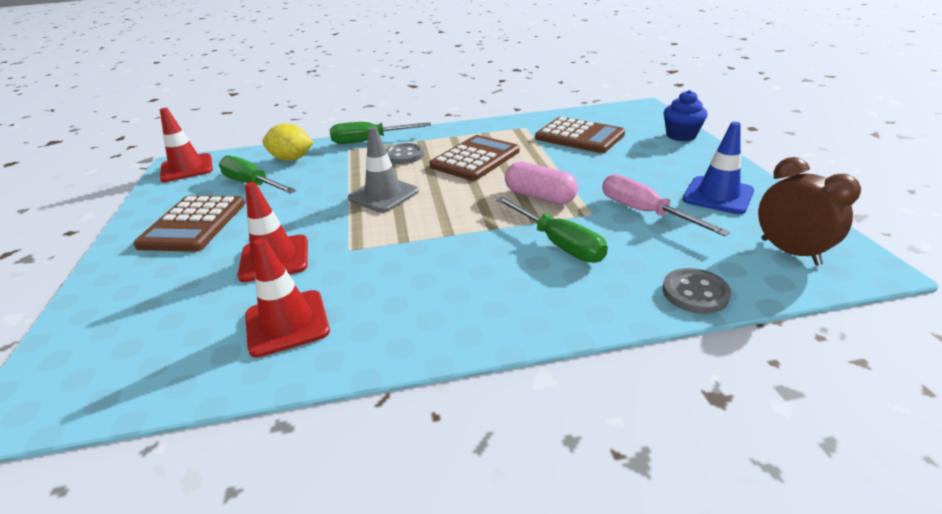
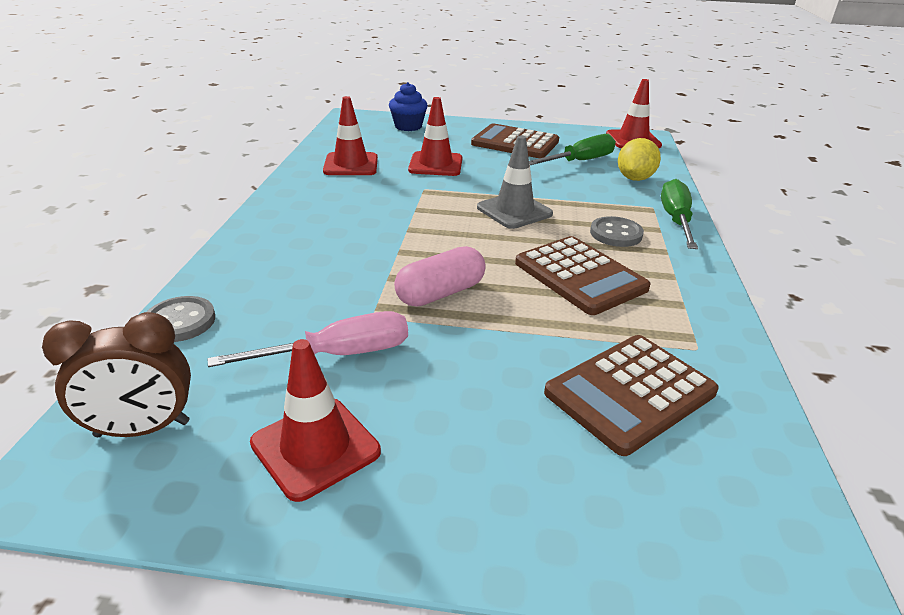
camera: 105 degrees right, 0 degrees up
(558, 243) = (335, 277): green screwdriver -> none
(681, 135) = (582, 547): blue cupcake -> blue cupcake (408, 126)
(718, 195) = (315, 447): blue traffic cone -> red traffic cone

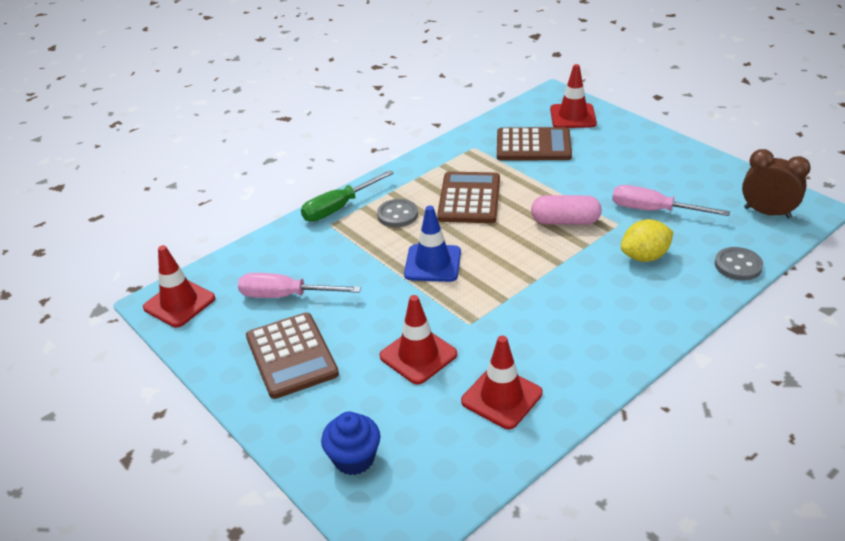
camera: 135 degrees left, 5 degrees up
(315, 447) = (689, 178): red traffic cone -> red traffic cone (573, 116)
(514, 211) = (432, 263): grey traffic cone -> blue traffic cone
(580, 161) = (285, 296): green screwdriver -> pink screwdriver
(634, 178) = (285, 254): yellow lemon -> yellow lemon (644, 256)

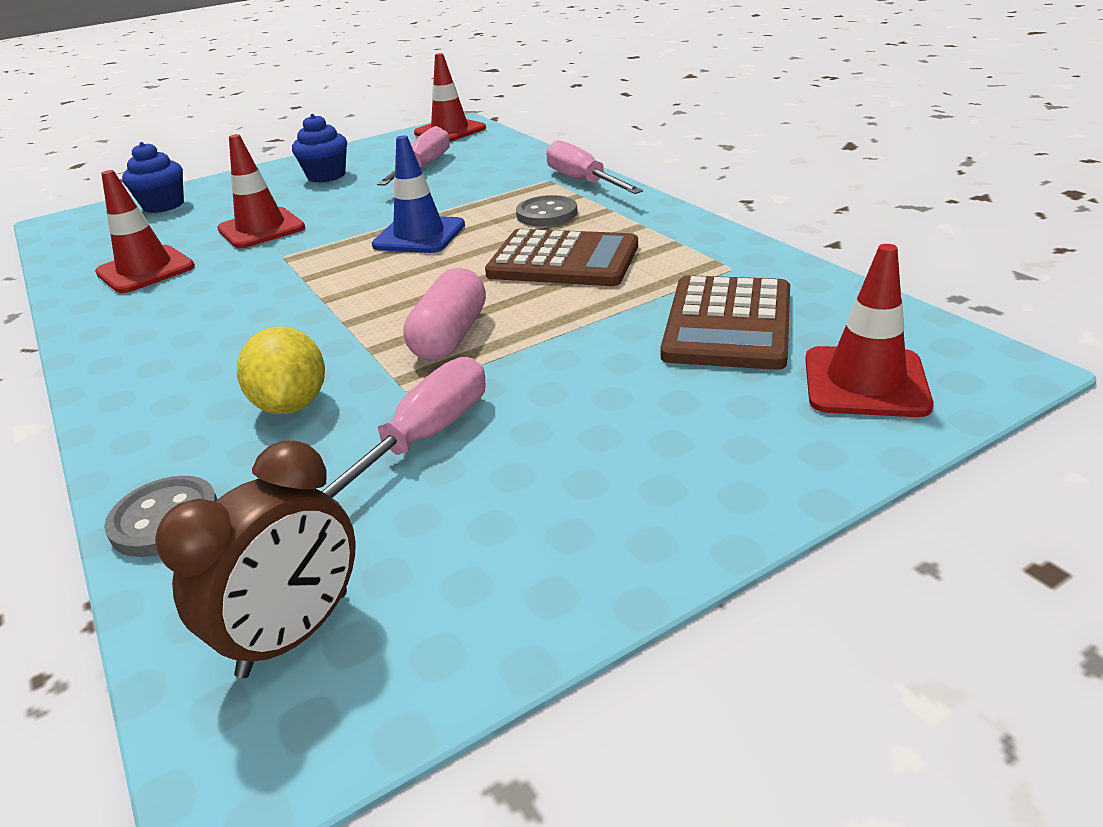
camera: 100 degrees right, 5 degrees down
(291, 356) = (326, 176): brown calculator -> blue cupcake
(339, 208) = (583, 182): green screwdriver -> pink screwdriver

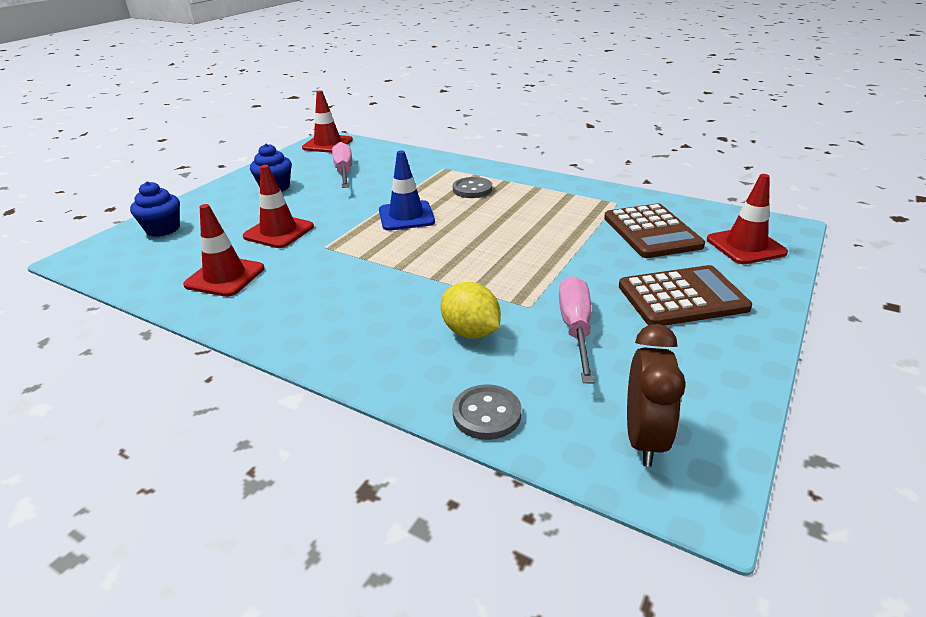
camera: 30 degrees left, 0 degrees up
(450, 336) = (513, 271): pink capsule -> none
(563, 260) = (520, 215): brown calculator -> brown calculator (682, 297)
(583, 182) = (468, 166): pink screwdriver -> none

